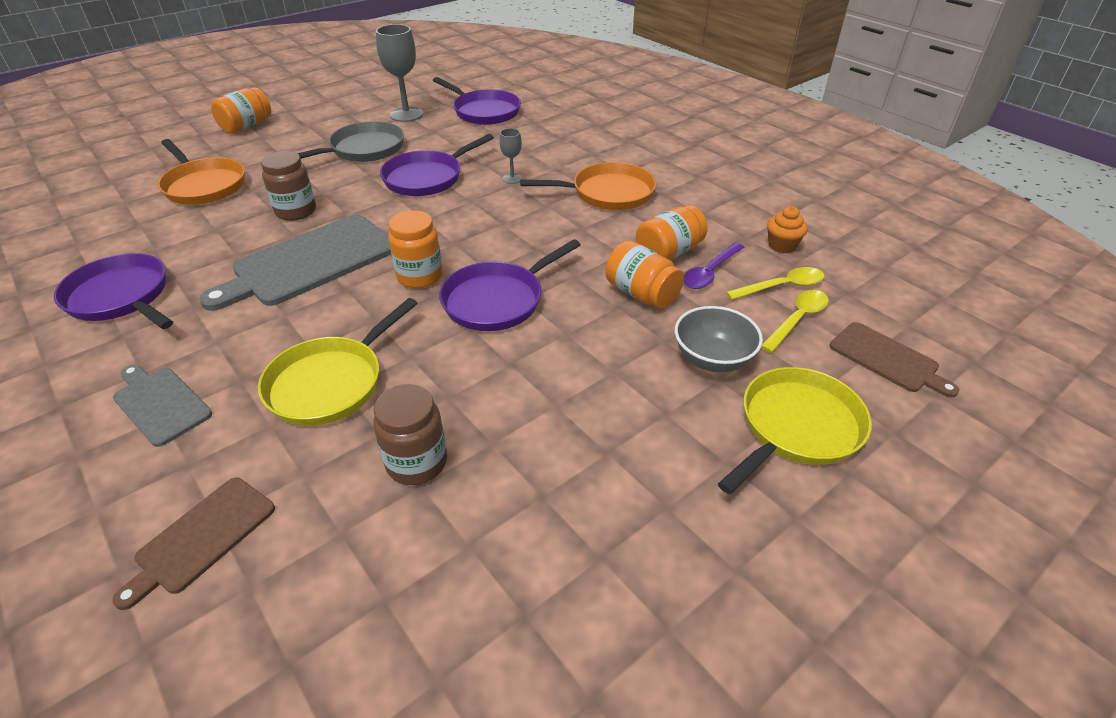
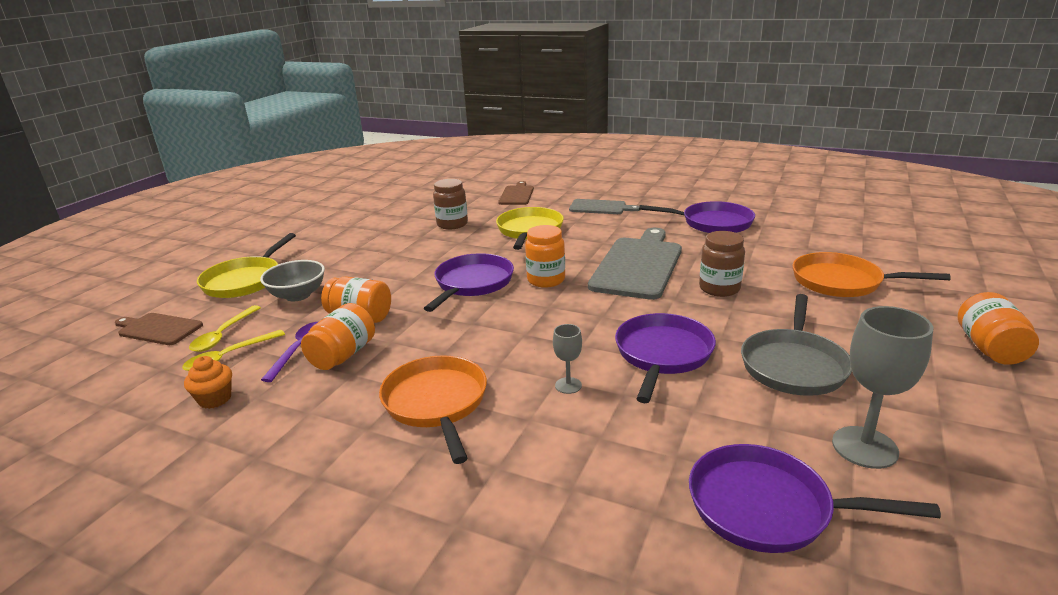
camera: 155 degrees right, 15 degrees down
(608, 193) = (436, 403): orange pan -> orange pan turned 105 degrees clockwise

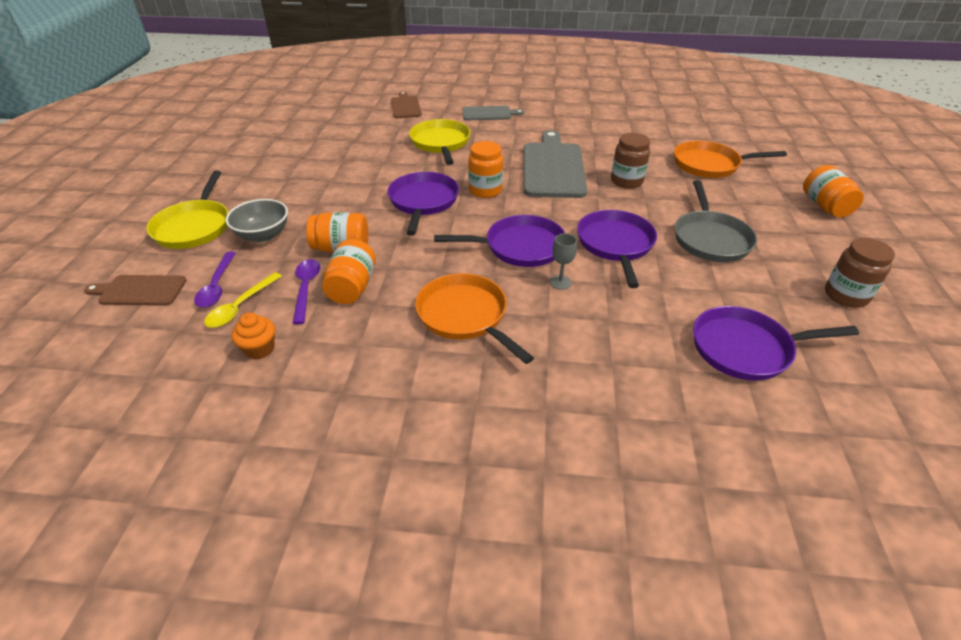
camera: 20 degrees left, 15 degrees up
(223, 335) = (217, 286): yellow spoon -> purple spoon
(452, 224) = (364, 143): brown jar -> brown jar (845, 295)
(712, 223) = (589, 121): purple pan -> purple pan (519, 247)
(864, 447) = (783, 293): grey goblet -> none

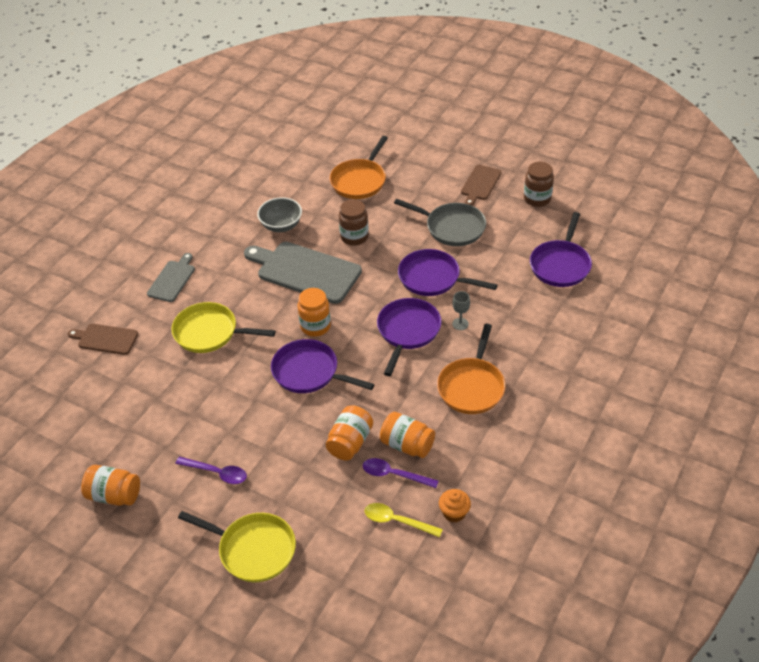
camera: 65 degrees left, 5 degrees up
(140, 291) = (339, 594): brown cutting board -> brown cutting board (480, 184)
(217, 286) = (361, 536): purple spoon -> purple spoon (217, 473)
(240, 306) = (397, 521): yellow spoon -> yellow spoon turned 150 degrees clockwise
(263, 235) = (298, 496): grey bowl -> grey bowl (281, 225)
(465, 316) = (472, 386): orange pan -> orange pan turned 60 degrees counterclockwise
(825, 206) = (446, 154): orange jar -> orange jar (114, 495)

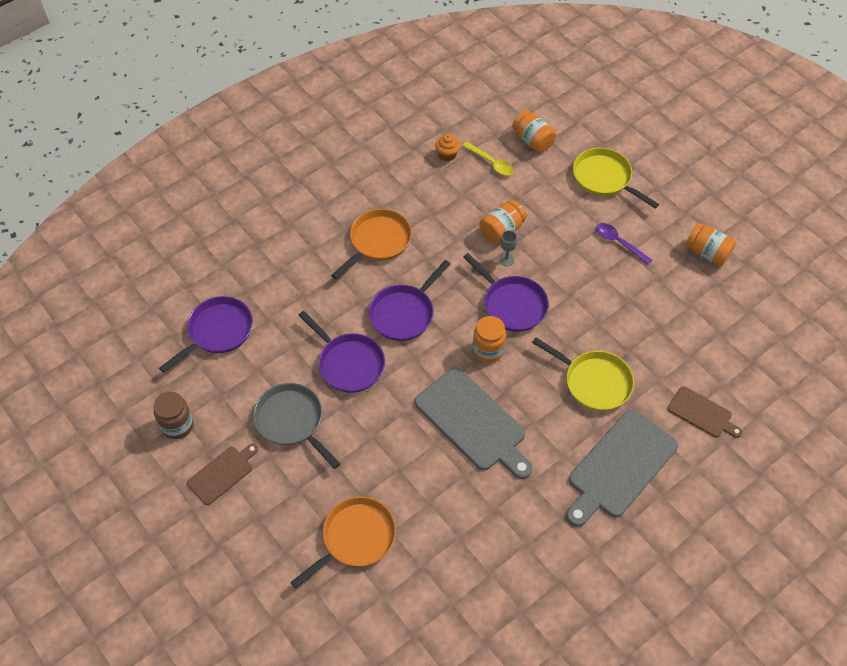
camera: 160 degrees left, 10 degrees up
(172, 279) = (619, 467): grey cutting board -> grey cutting board, size x1.83
(281, 225) = (476, 500): grey bowl -> none
(354, 237) = (401, 450): brown jar -> none
(394, 474) = (478, 194): purple spoon -> none
(407, 445) = (457, 213): orange jar -> orange jar (533, 140)
(460, 324) = (352, 303): grey goblet -> grey goblet (506, 259)

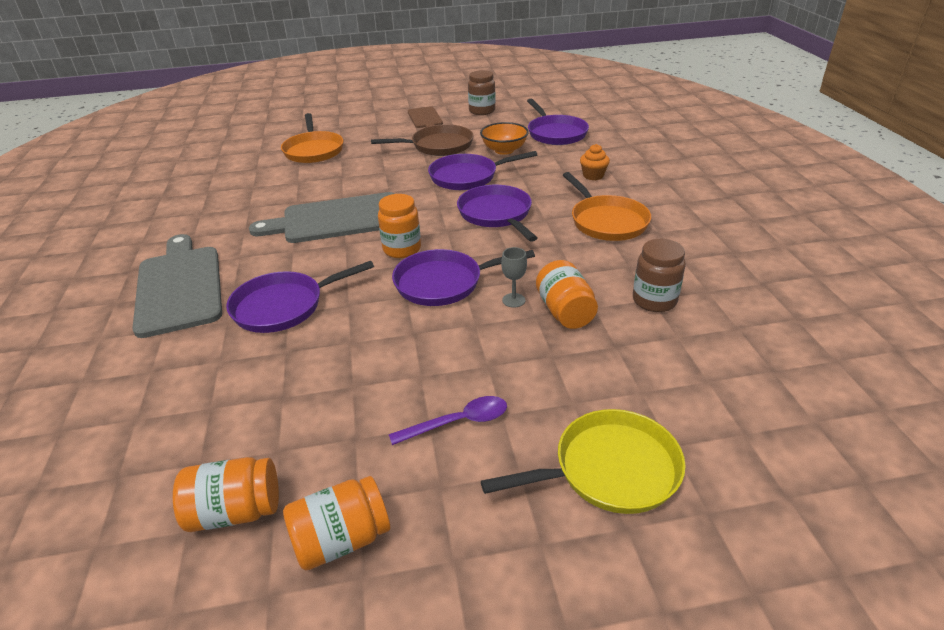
camera: 120 degrees right, 20 degrees down
(278, 359) = (504, 150): none -> orange bowl
(292, 421) = (438, 146): grey pan -> brown pan
(447, 154) = (739, 308): orange cupcake -> orange cupcake (593, 175)
(463, 192) = (654, 300): none -> brown jar
(491, 163) = (705, 344): yellow spoon -> none
(533, 140) = (745, 409): orange jar -> orange jar (235, 511)
(594, 382) = (283, 306): yellow pan -> purple pan
(702, 413) = (136, 378): brown cutting board -> none

